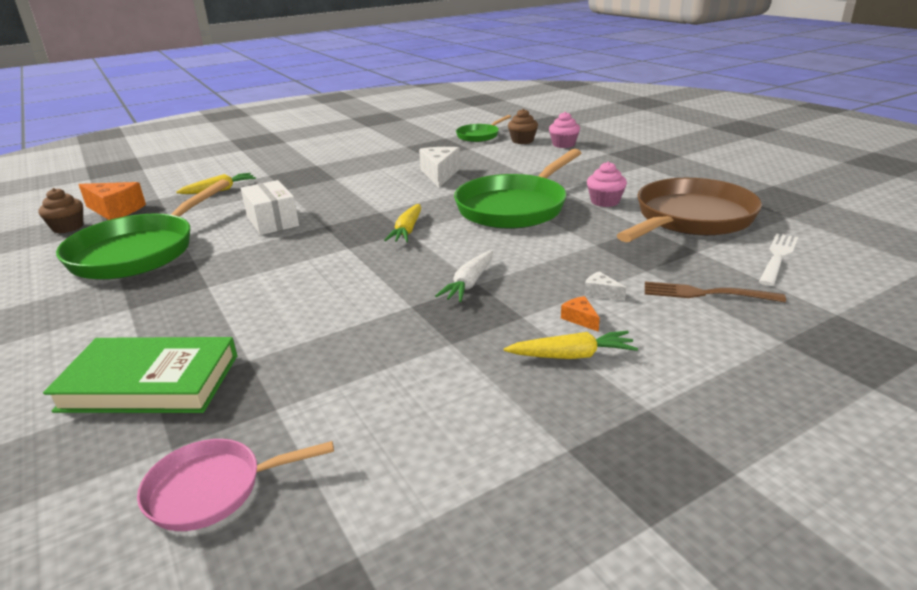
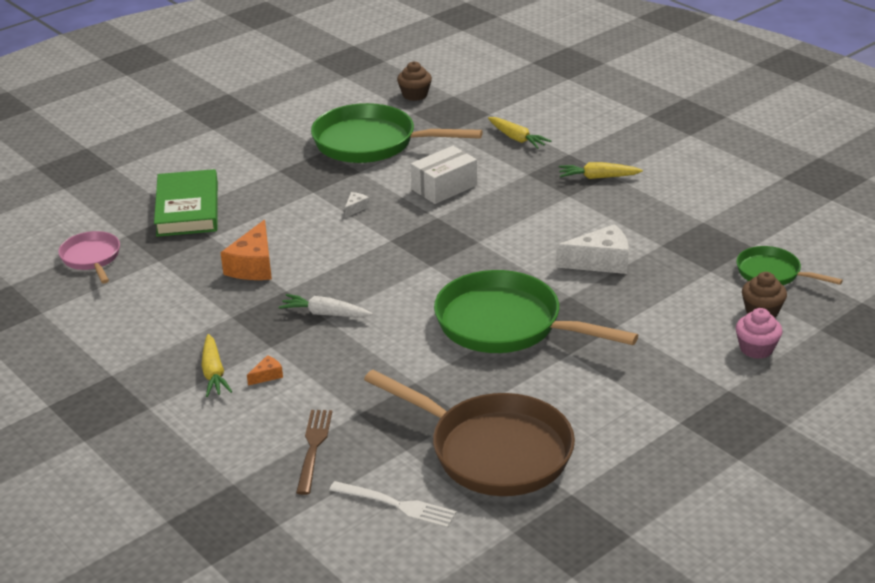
camera: 80 degrees right, 5 degrees up
(115, 210) = (455, 103): orange cheese -> orange cheese (253, 265)
(407, 230) = (432, 265): yellow carrot -> yellow carrot (598, 177)
(601, 293) = (312, 386): white cheese -> white cheese (356, 208)
(605, 201) = (536, 387): pink cupcake -> none

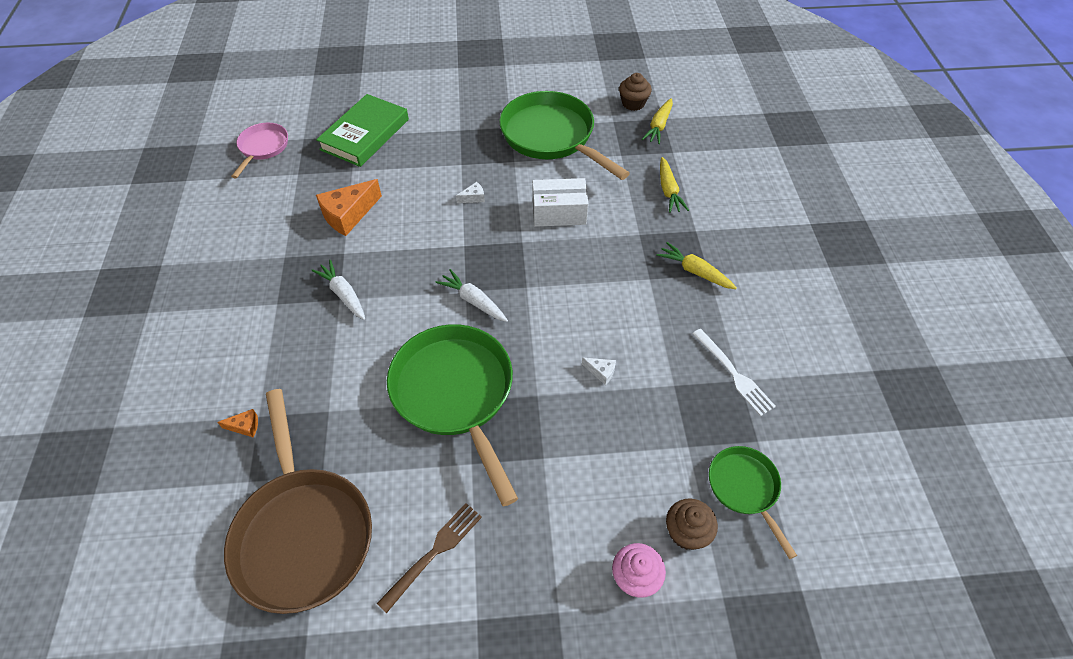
camera: 35 degrees right, 20 degrees up
(214, 373) = (216, 306): yellow carrot -> yellow carrot (659, 126)
(267, 375) = (244, 332): orange cheese -> orange cheese (245, 426)
(313, 448) = (195, 430): brown fork -> brown fork (434, 553)
(396, 505) = (180, 538): white fork -> white fork (734, 374)
(445, 268) = (473, 301): none -> white carrot
(600, 262) = (601, 372): white cheese -> white cheese, size x0.46

